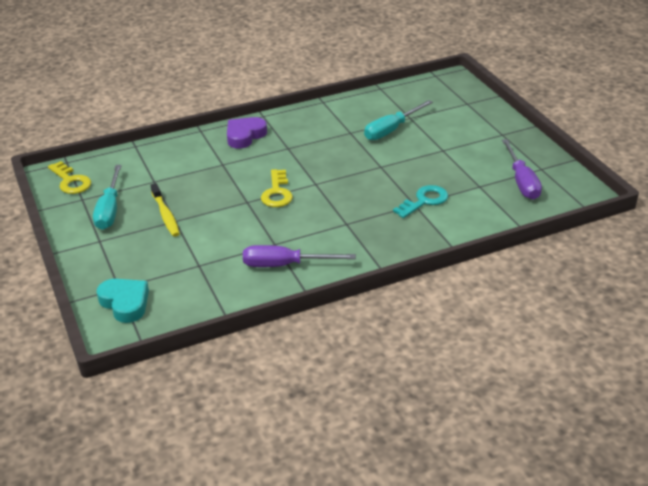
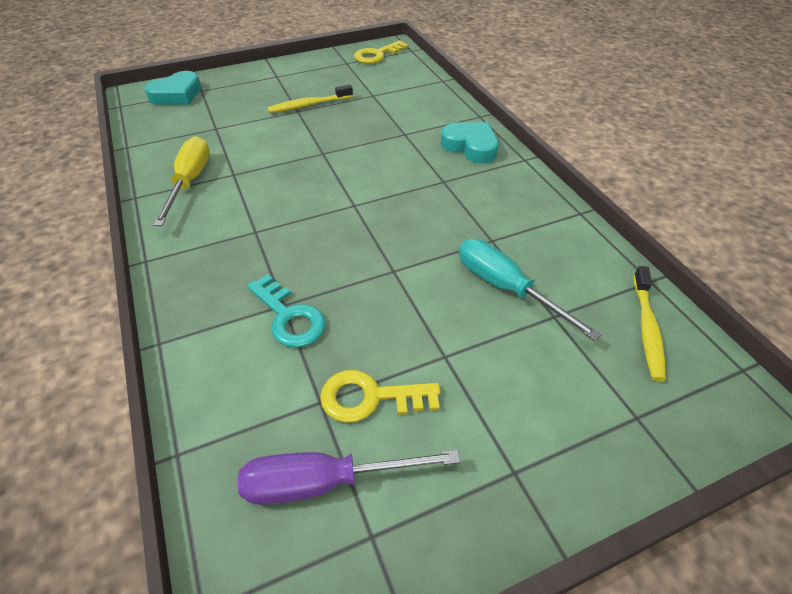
camera: 90 degrees right, 10 degrees up
(109, 210) = (325, 76): turquoise screwdriver -> none
(245, 136) = (470, 146): purple heart -> turquoise heart
(277, 193) = (337, 174): yellow key -> yellow key (370, 397)
(284, 265) = (190, 181): purple screwdriver -> yellow screwdriver
(414, 94) = (647, 328): none -> yellow toothbrush

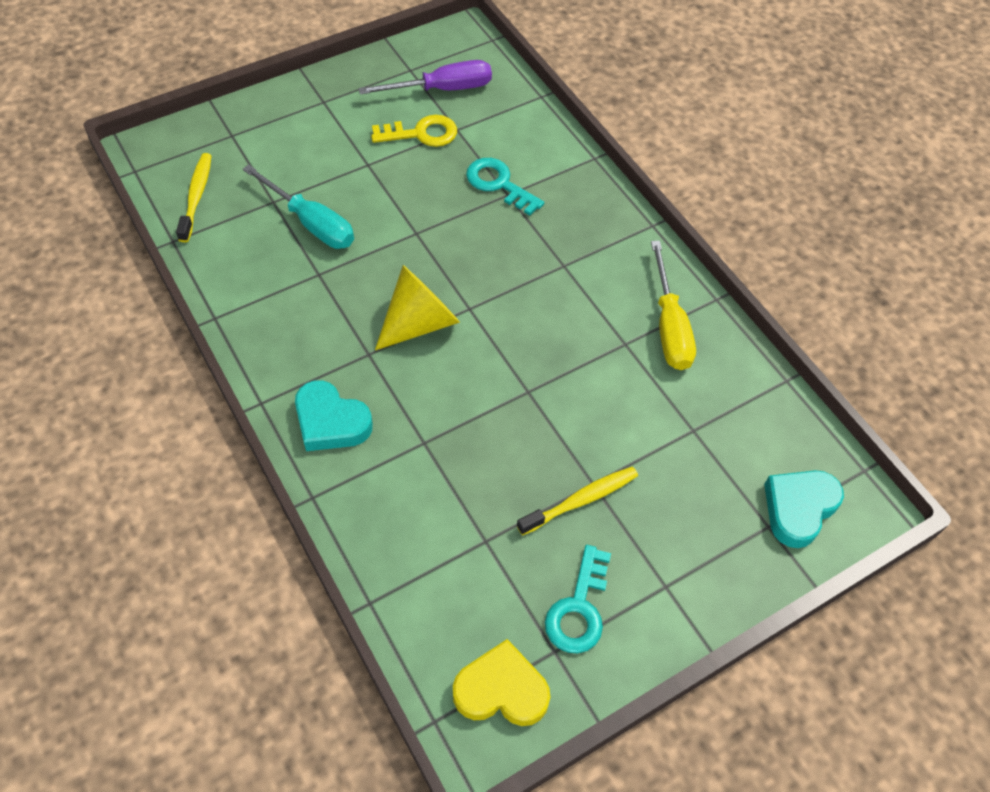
camera: 170 degrees right, 10 degrees up
(328, 72) = (578, 609): none -> turquoise key
(377, 55) = (501, 690): yellow key -> yellow heart
(399, 197) = (420, 322): none -> yellow cone

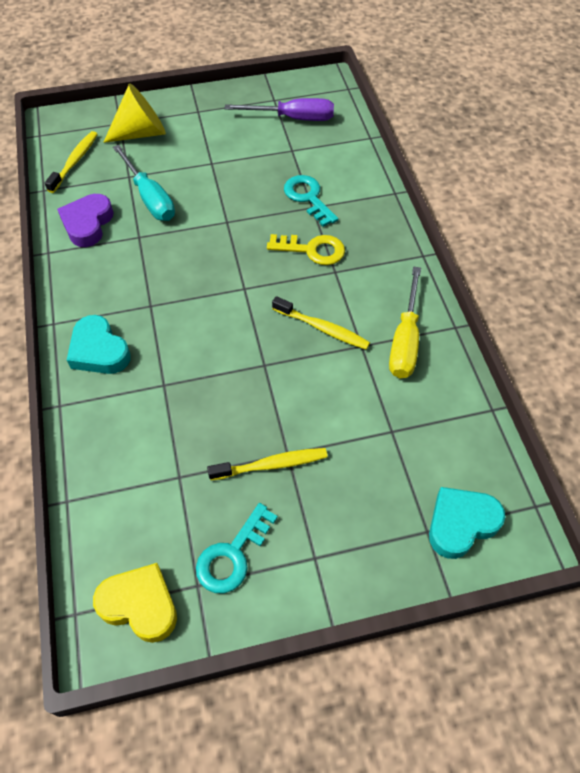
camera: 20 degrees right, 0 degrees up
(248, 271) = (87, 224): none -> purple heart
(420, 322) = (200, 290): yellow cone -> yellow cone (141, 133)
(421, 133) = (263, 148): yellow key -> yellow key (312, 250)
(575, 334) = (322, 328): none -> yellow toothbrush

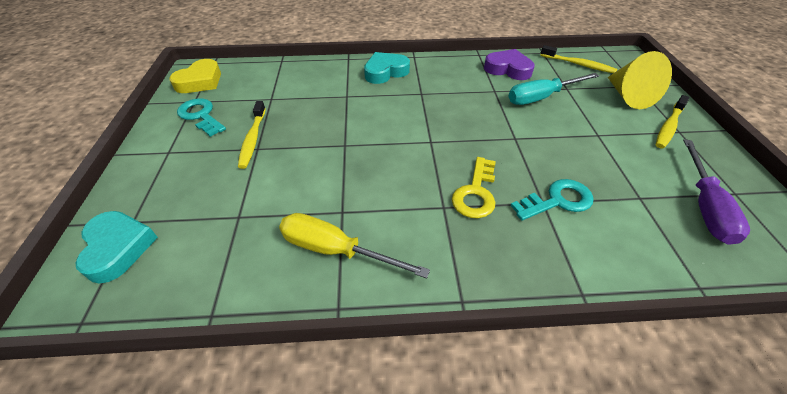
camera: 100 degrees right, 10 degrees down
(322, 328) = (371, 186): yellow toothbrush -> yellow toothbrush (668, 126)

